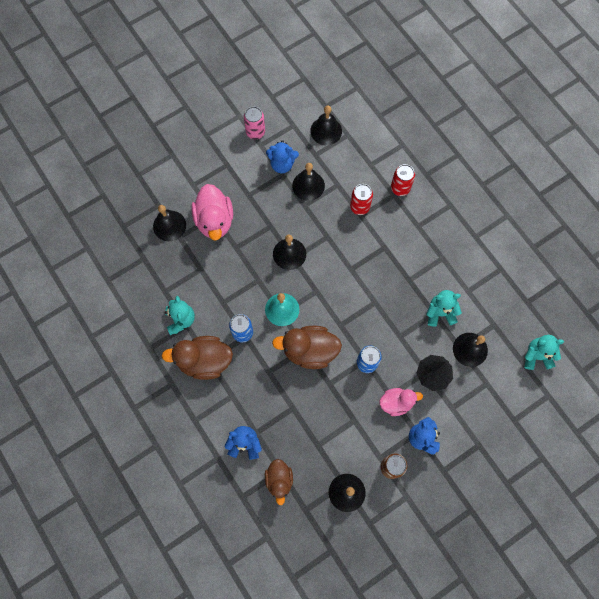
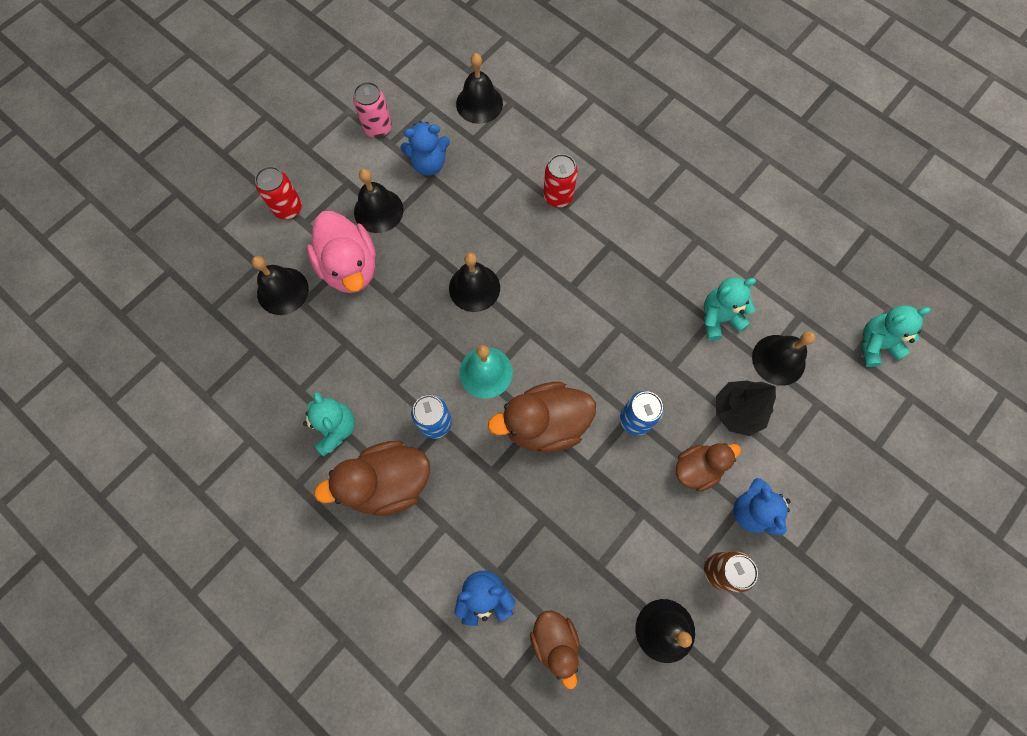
camera: 15 degrees left, 0 degrees up
(308, 185) = (475, 184): black bell -> black bell (378, 210)
(396, 403) = (697, 468): pink duck -> brown duck
(400, 188) = (607, 157): red can -> red can (288, 208)

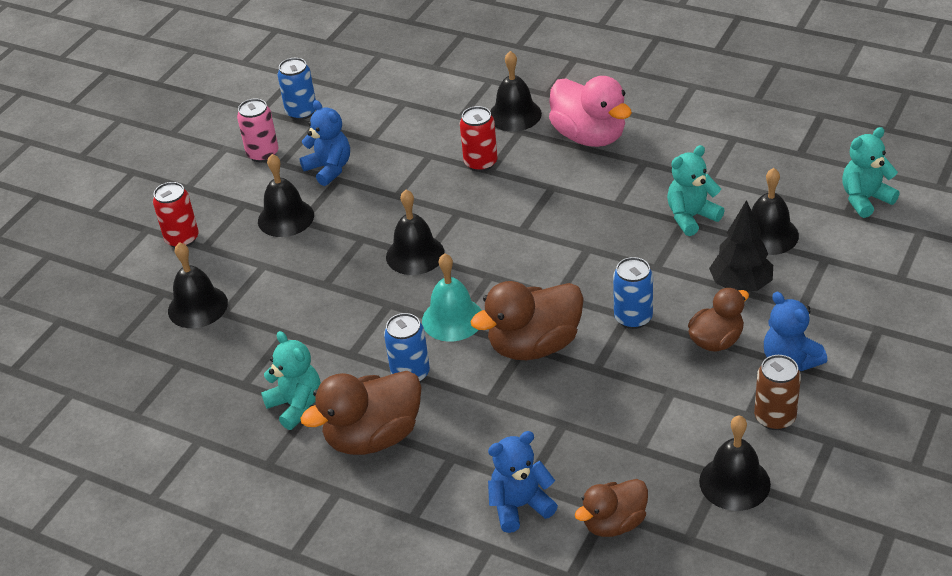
camera: 10 degrees left, 30 degrees down
(350, 267) = (269, 270): pink duck -> pink duck (589, 136)
(422, 87) = (301, 112): none -> blue can
(429, 163) = (329, 169): blue teddy bear -> blue teddy bear turned 105 degrees counterclockwise
(479, 103) = (368, 111): black bell -> black bell (514, 115)
(555, 641) = (614, 523): brown duck -> brown duck turned 90 degrees clockwise

